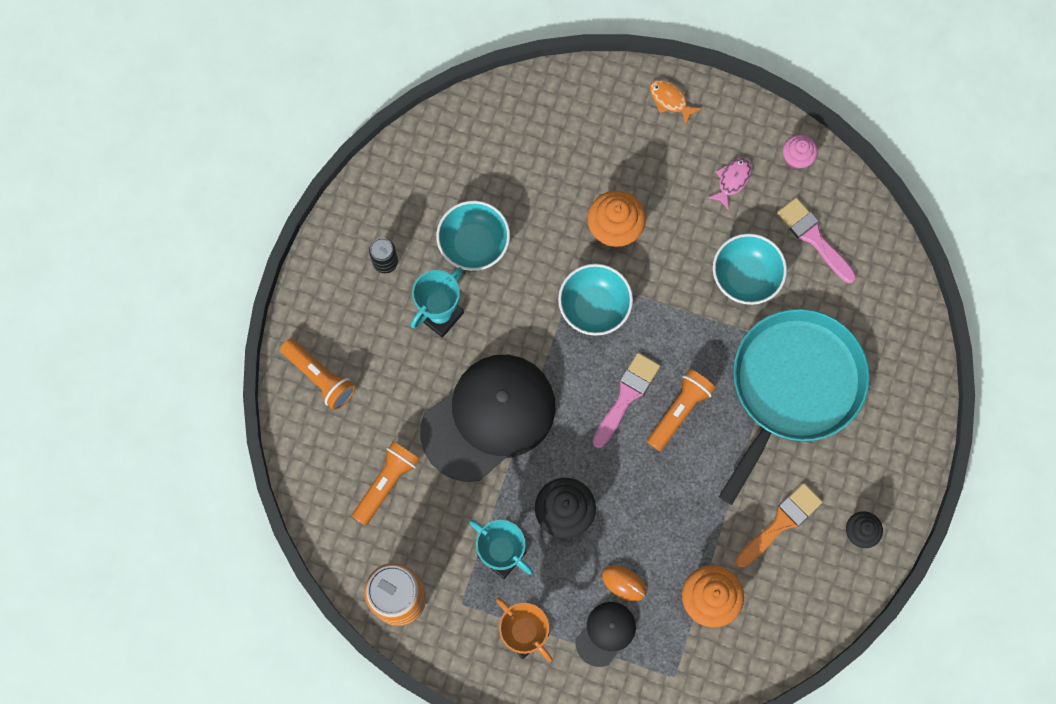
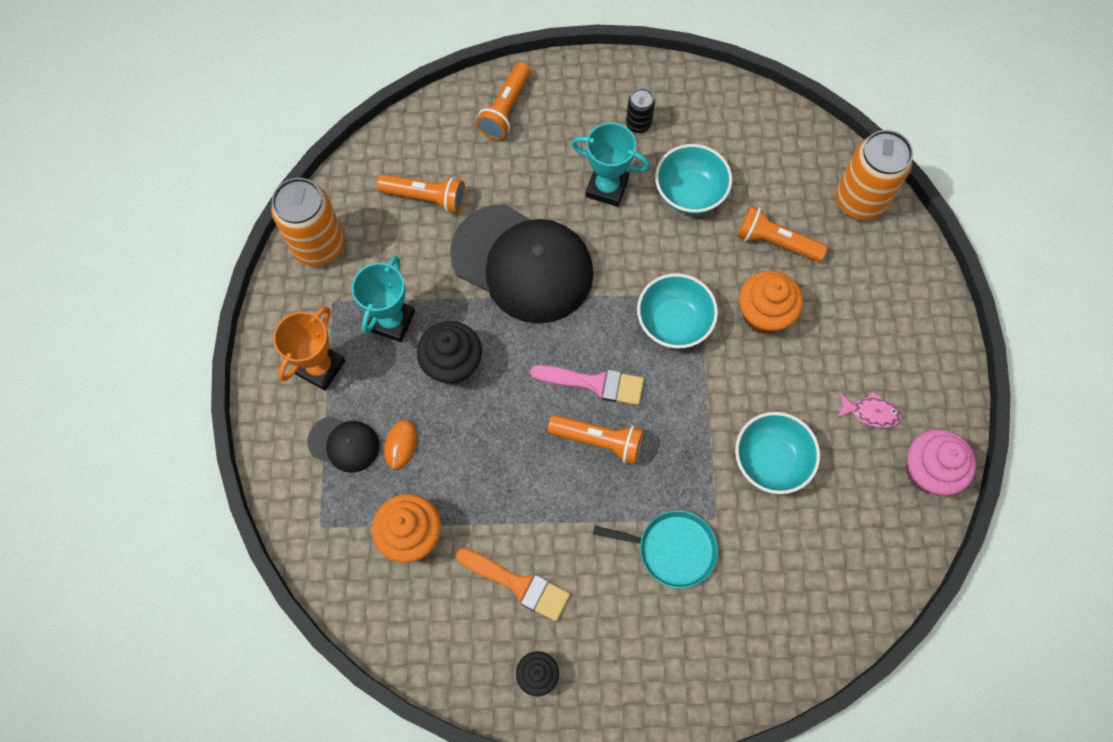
camera: 70 degrees right, 5 degrees down
(538, 104) = (859, 201): none -> orange can
(550, 191) = (776, 242): none -> orange flashlight
(670, 100) = (927, 322): orange fish -> none
(793, 386) = (672, 549): turquoise pan -> turquoise pan, size x0.50
(796, 158) = (927, 471): pink cupcake -> pink cupcake, size x1.64
(813, 237) = (847, 518): pink brush -> none

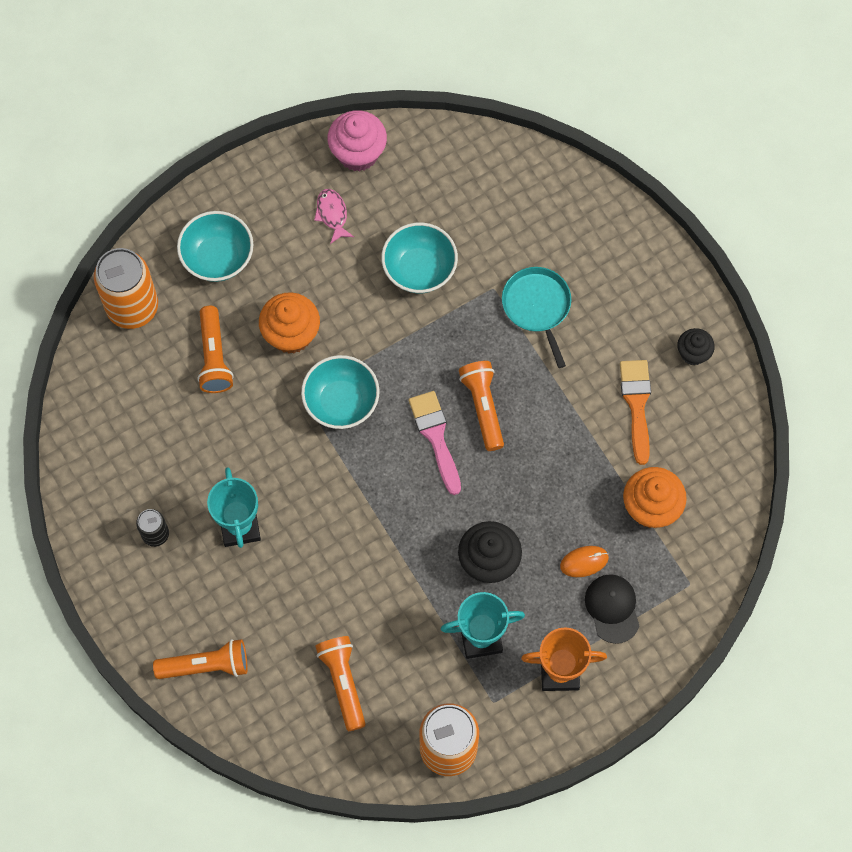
camera: 120 degrees left, 0 degrees up
(522, 264) = (360, 557): black cap -> none
(689, 193) = (204, 452): turquoise bowl -> turquoise bowl (218, 258)

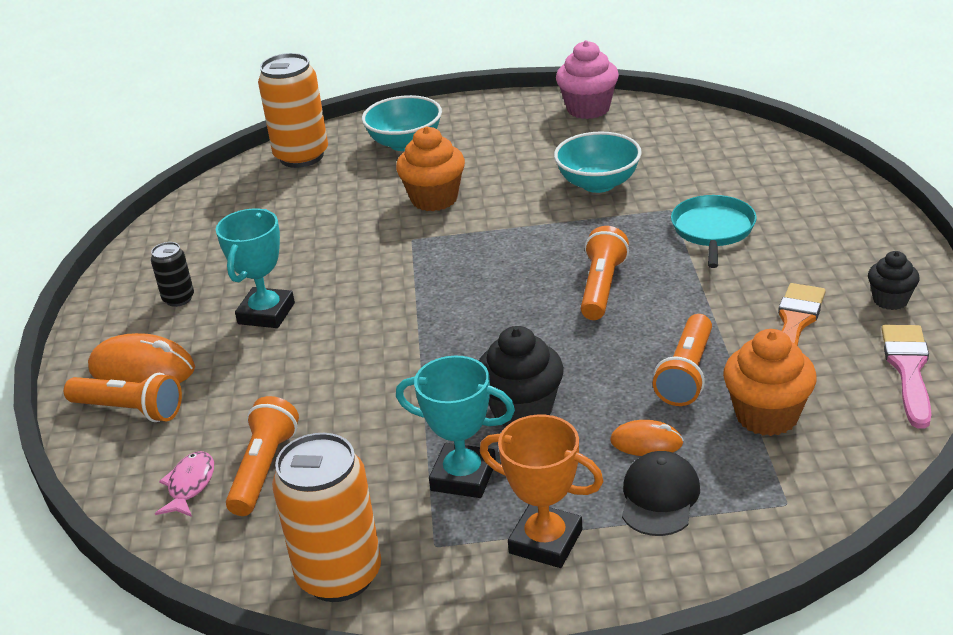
camera: 30 degrees right, 35 degrees down
(184, 621) = (142, 369): none -> orange mouse
(214, 357) = (347, 198): orange flashlight -> orange flashlight (687, 373)
(332, 214) = (535, 137): pink fish -> pink fish (190, 485)
(341, 402) = (448, 251): turquoise bowl -> none
(435, 437) = (531, 297): pink brush -> pink brush (908, 369)

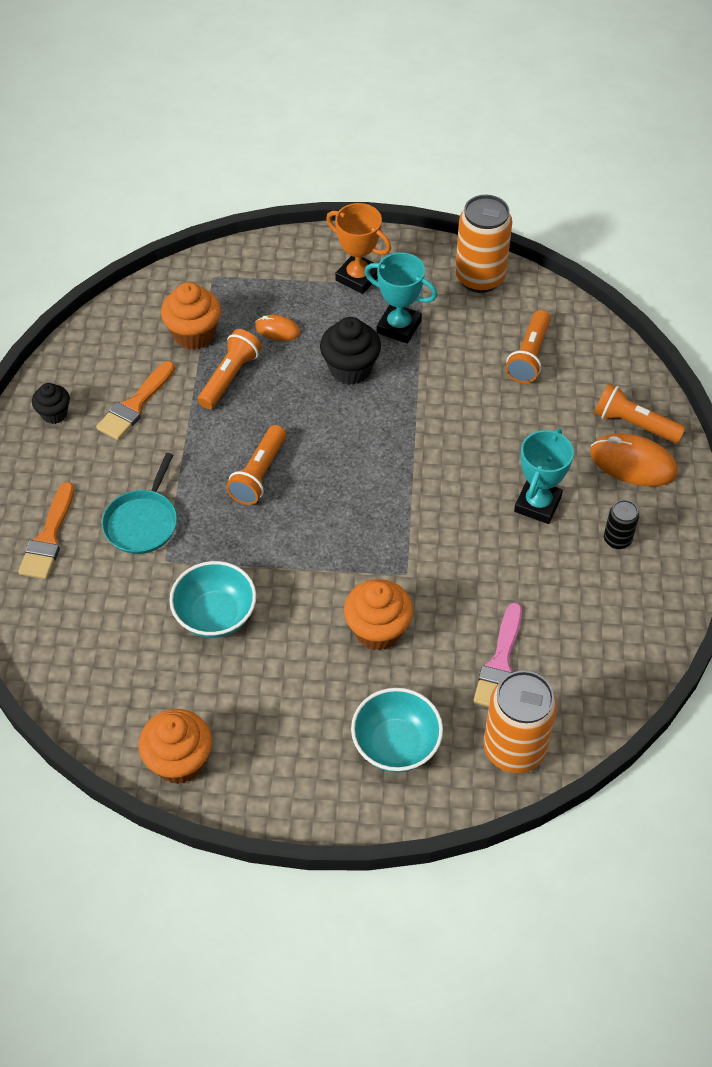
camera: 175 degrees left, 20 degrees up
(190, 485) = (578, 353): pink fish -> none
(588, 109) = (179, 761): pink cupcake -> orange cupcake
(659, 497) = (284, 292): black cap -> none
(805, 204) = (48, 538): none -> orange brush
(908, 369) = (84, 352): pink brush -> pink brush (500, 663)

